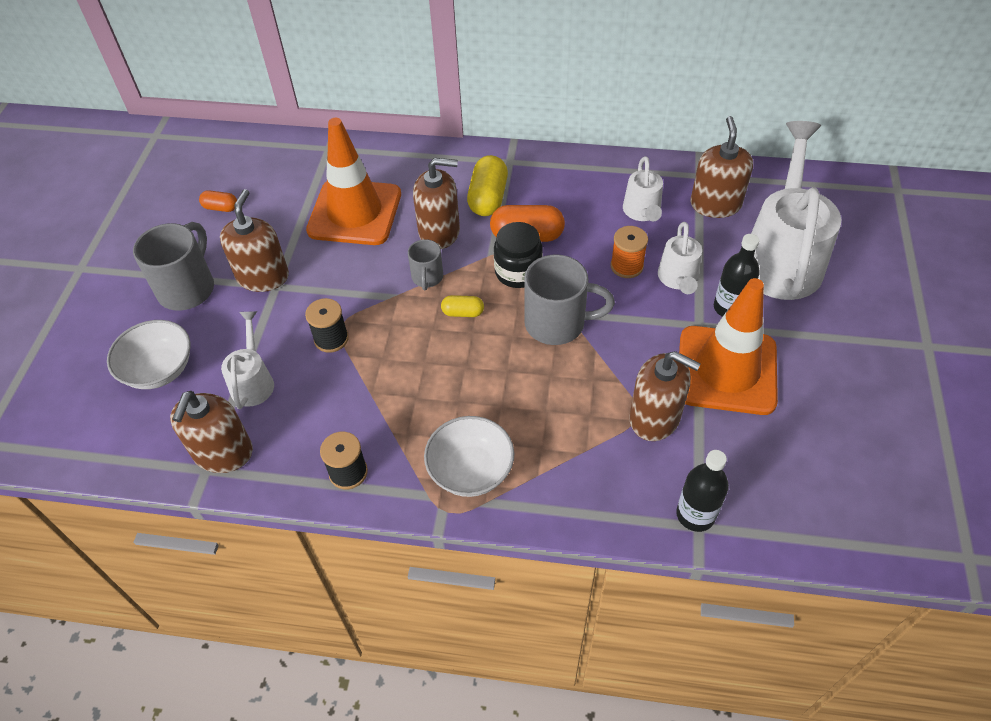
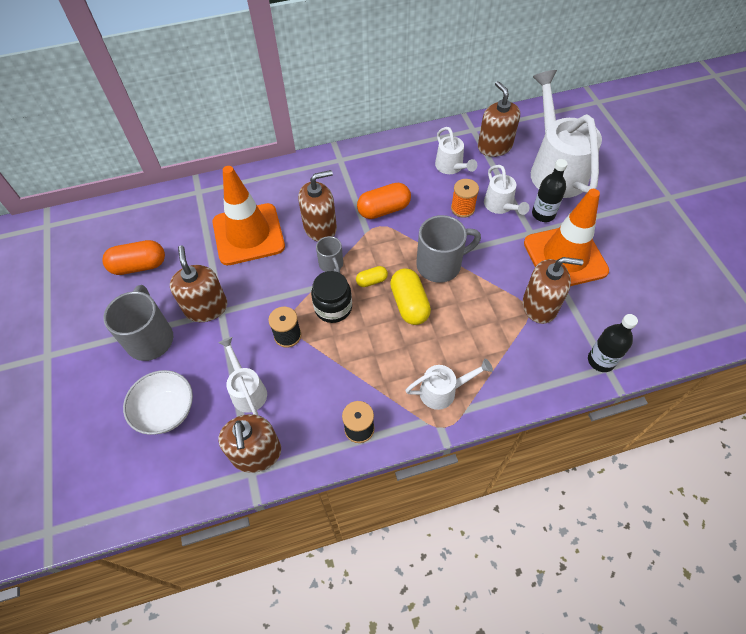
camera: 25 degrees left, 5 degrees up
(221, 208) = (139, 266): orange capsule -> orange capsule, size x1.83
(470, 470) = (443, 391): white bowl -> white watering can
(488, 198) = (340, 191): yellow capsule -> yellow capsule (409, 304)
(518, 272) = (393, 238): black jar -> black jar (333, 308)

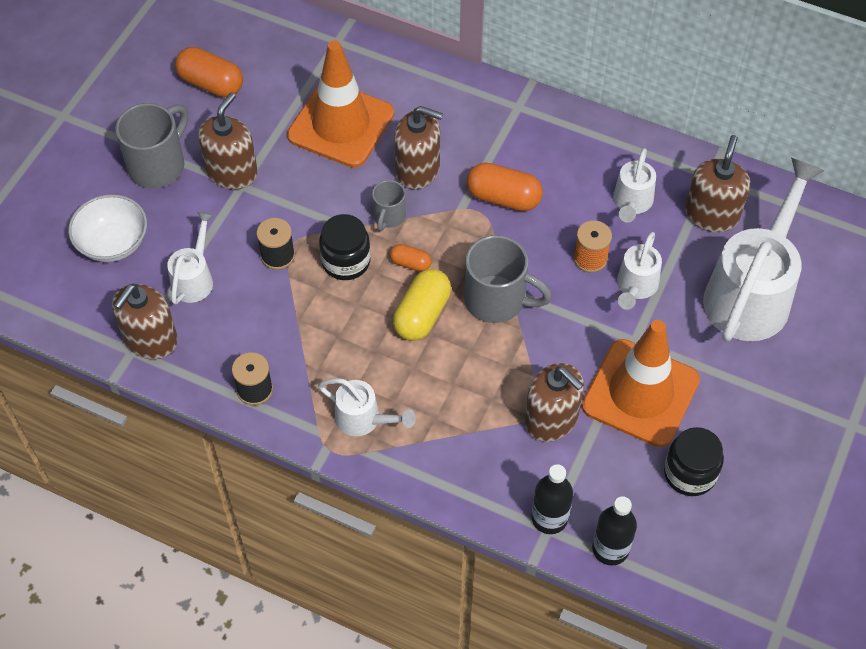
camera: 40 degrees right, 0 degrees up
(372, 281) = (410, 263): yellow capsule -> orange capsule
(543, 214) = (673, 331): black bottle -> black bottle (610, 549)
(634, 278) = (689, 473): none -> black jar

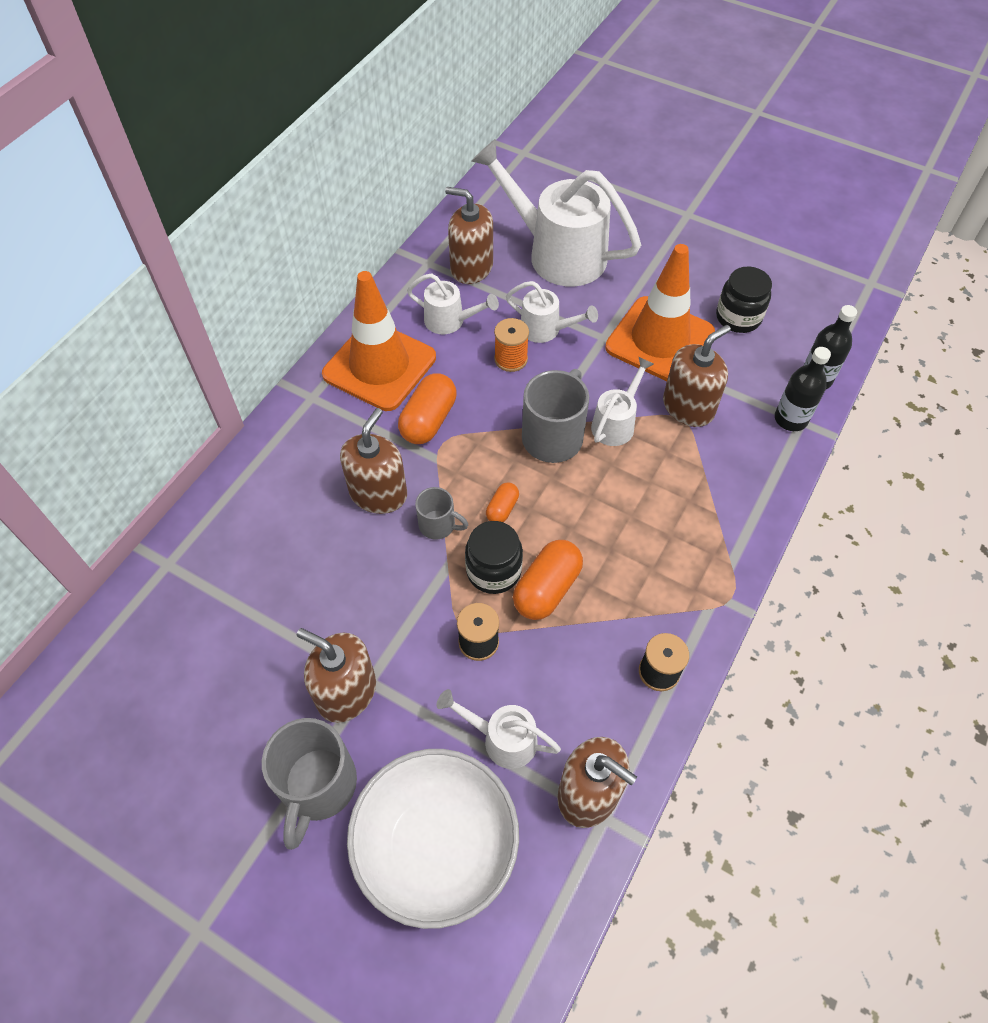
camera: 85 degrees left, 0 degrees up
(113, 243) = (436, 846): white bowl -> white bowl, size x1.58
(158, 165) = (318, 786): grey mug -> grey mug turned 120 degrees counterclockwise
(211, 84) = (195, 716): orange capsule -> orange capsule (547, 589)
(341, 125) = (299, 566): orange traffic cone -> orange traffic cone (379, 366)
(363, 419) = (693, 564): white watering can -> white watering can (616, 423)
(422, 315) = (567, 502): yellow capsule -> none

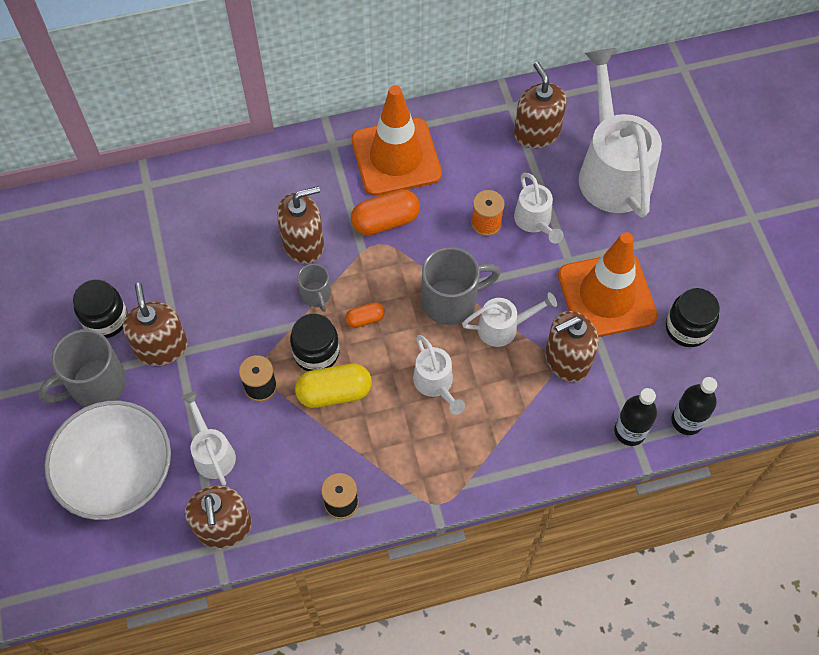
camera: 45 degrees right, 5 degrees up
(260, 717) = (105, 319): none -> black jar
(450, 321) = (477, 162): white watering can -> white watering can (435, 384)
(547, 589) = (334, 393): orange capsule -> yellow capsule
(688, 407) = (567, 360): brown soap dispenser -> brown soap dispenser turned 150 degrees clockwise

